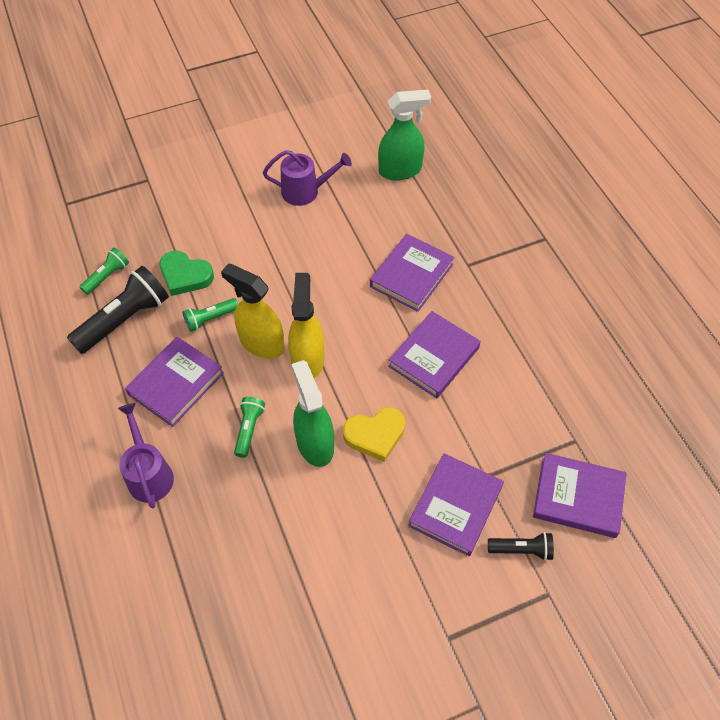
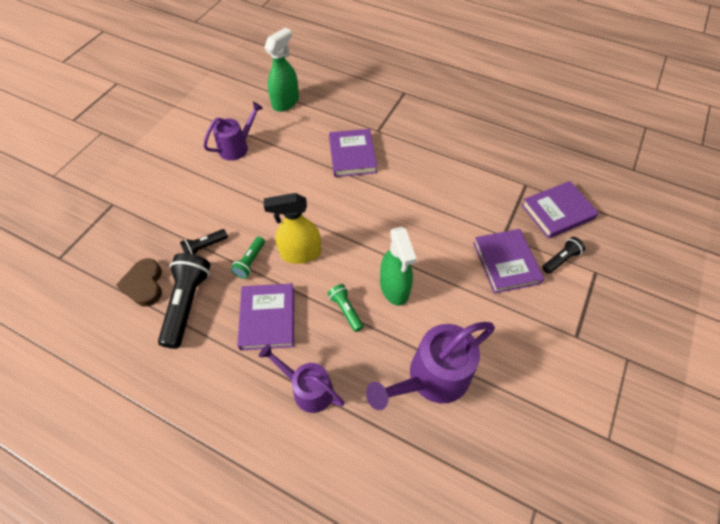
camera: 40 degrees left, 0 degrees up
(107, 276) = (144, 284): green flashlight -> brown heart
(185, 276) = (204, 247): green heart -> black flashlight
(261, 554) = (431, 378): none -> purple watering can
(307, 359) = (339, 243): yellow spray bottle -> none
(315, 443) = (394, 288): green spray bottle -> green spray bottle turned 135 degrees counterclockwise
(375, 435) = (423, 257): yellow heart -> none
(434, 357) = (411, 191): purple book -> none

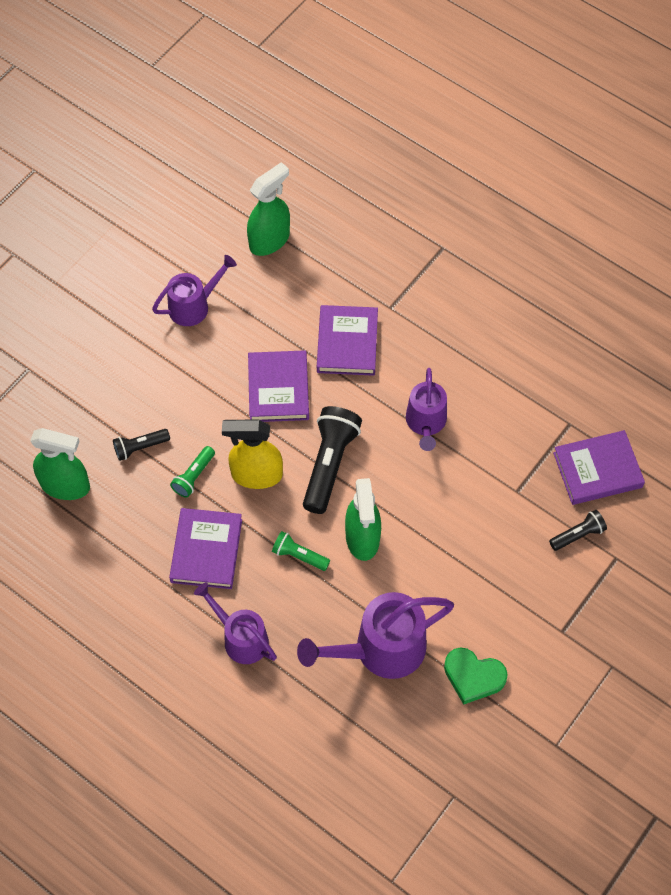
camera: 10 degrees right, 5 degrees up
(144, 284) = (66, 485): brown heart -> green spray bottle
(187, 303) = (115, 517): black flashlight -> black flashlight (329, 464)
(346, 310) = (299, 555): green flashlight -> green flashlight turned 45 degrees counterclockwise
(422, 199) = (426, 423): none -> purple watering can
(506, 263) = (508, 528): purple book -> purple book (278, 389)
(517, 388) = (473, 676): none -> green heart

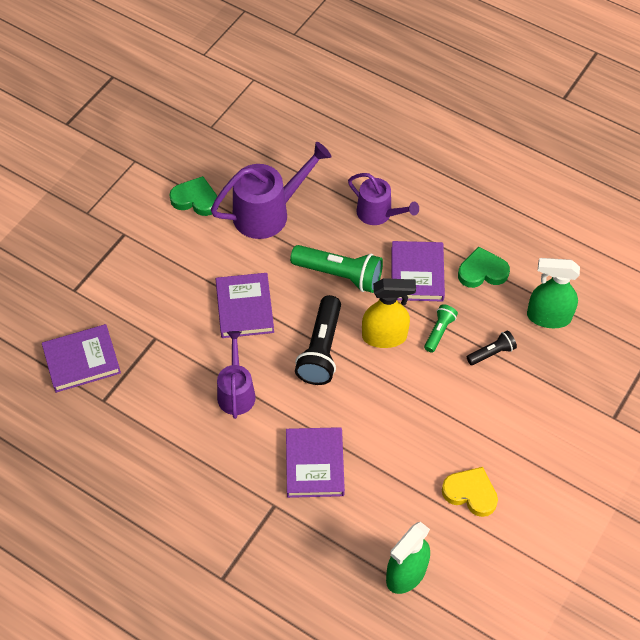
camera: 175 degrees right, 5 degrees down
(128, 548) = (482, 271): none -> green heart
(194, 306) = (470, 493): purple watering can -> yellow heart
(278, 389) = (375, 414): purple book -> purple book (244, 308)
(299, 555) = (340, 275): green flashlight -> green flashlight, size x1.87
(362, 538) = (288, 292): green spray bottle -> none
(578, 535) = (104, 306): black flashlight -> none

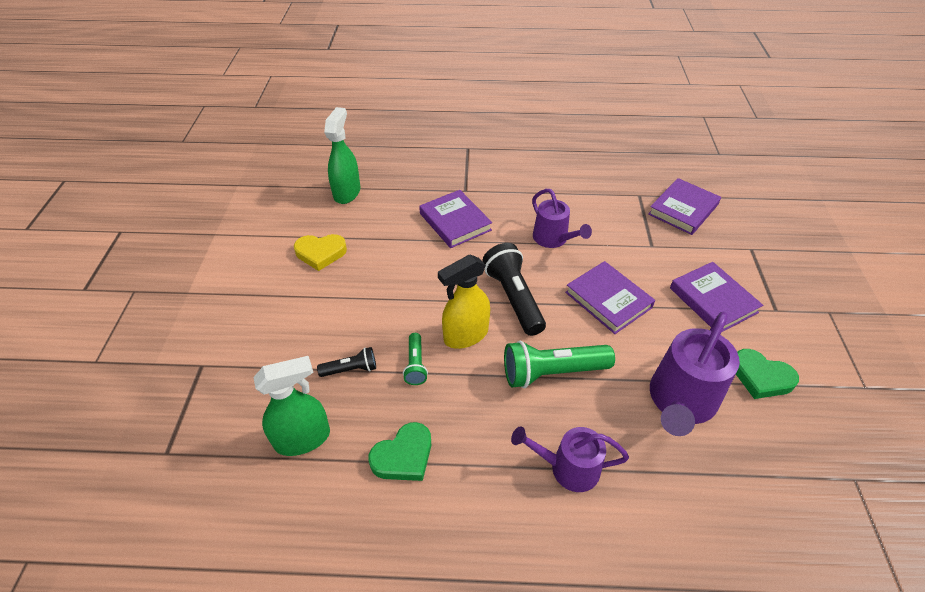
camera: 150 degrees right, 10 degrees down
(195, 199) = (761, 377): green heart -> green heart turned 45 degrees clockwise
(417, 274) = (475, 415): purple book -> purple book (713, 300)
(492, 353) = (351, 369): black flashlight -> black flashlight turned 135 degrees counterclockwise

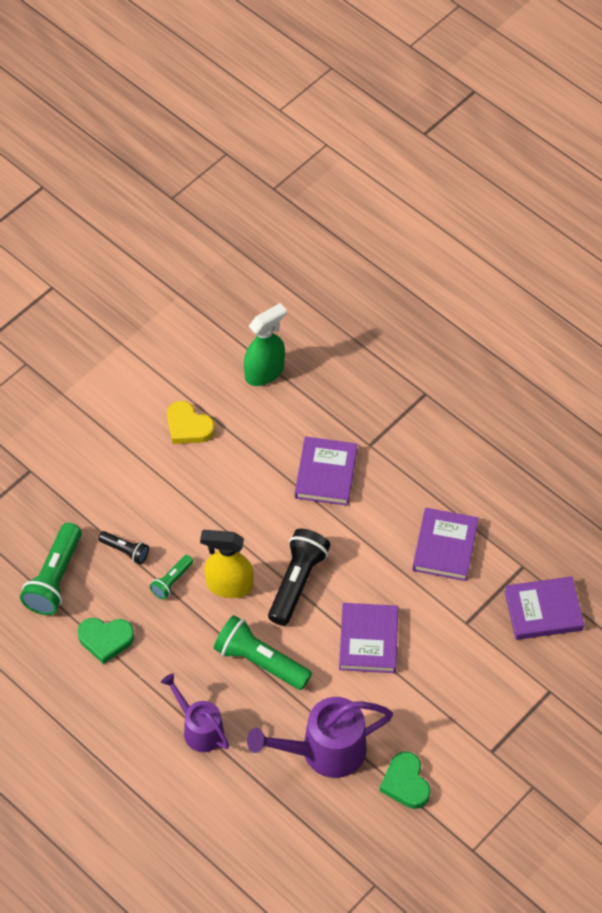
camera: 40 degrees right, 10 degrees up
(303, 438) = (54, 578): green spray bottle -> green flashlight
(553, 239) = (390, 553): purple watering can -> none
(713, 300) = (452, 705): purple book -> purple book (445, 547)

